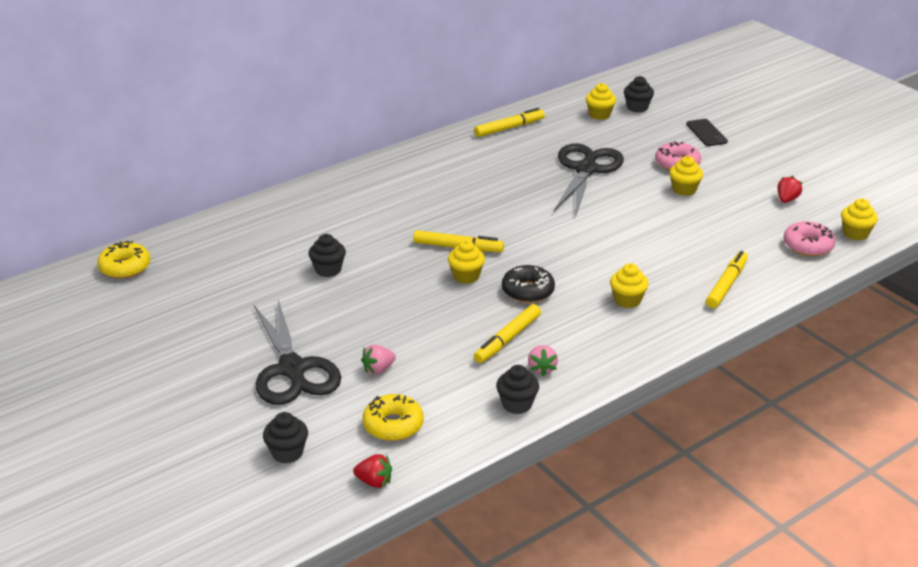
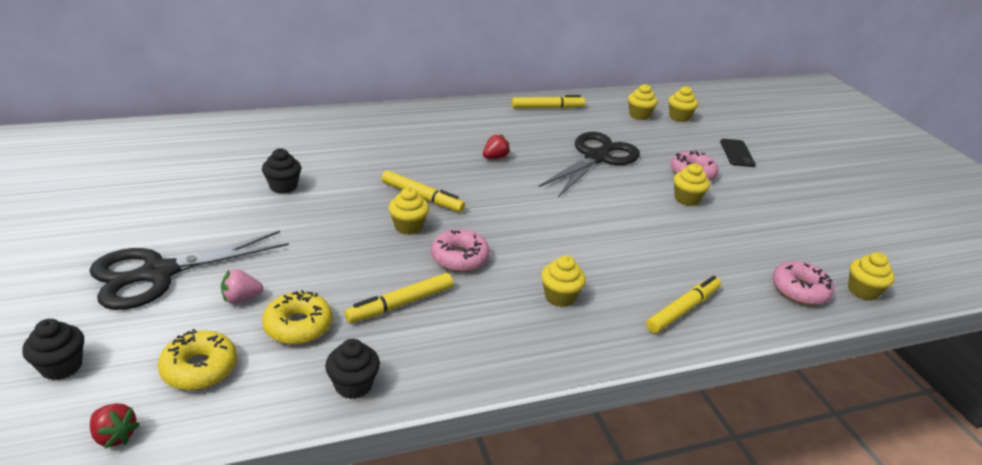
camera: 15 degrees right, 0 degrees up
(125, 267) = (113, 139): yellow donut -> yellow donut (298, 326)
(292, 369) = (159, 273): black scissors -> black scissors turned 60 degrees clockwise
(528, 291) = (459, 258): black donut -> pink donut
(541, 368) = (413, 349): pink strawberry -> none
(637, 107) = (679, 117): black cupcake -> yellow cupcake
(787, 200) = (795, 235): red strawberry -> red strawberry (495, 157)

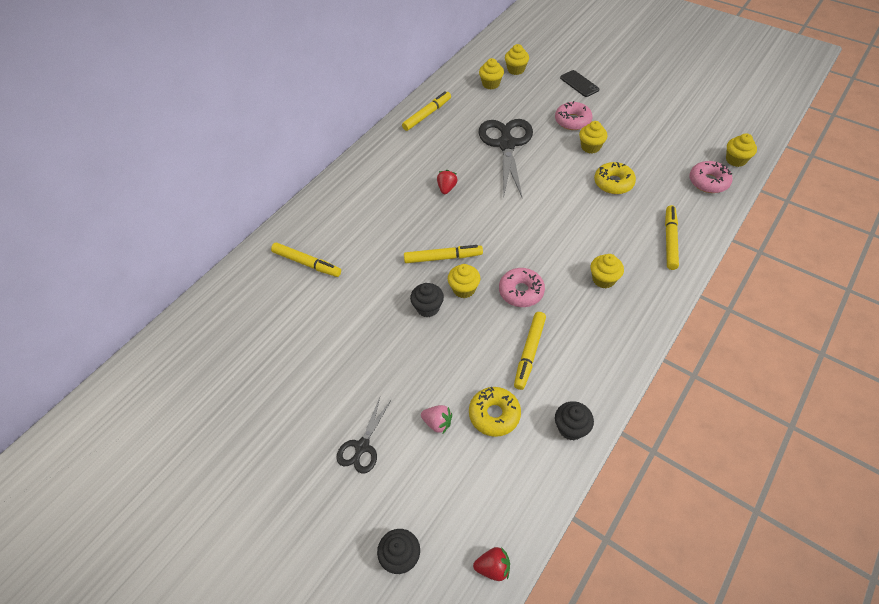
camera: 30 degrees left, 20 degrees up
(159, 273) = (362, 446): black scissors -> black scissors, size x0.53
(199, 368) = (479, 488): yellow donut -> yellow donut (613, 183)
(241, 298) = (437, 423): pink strawberry -> pink strawberry turned 105 degrees counterclockwise
(283, 186) = (344, 315): black cupcake -> black cupcake (428, 308)
(305, 142) = (307, 263): none -> yellow marker

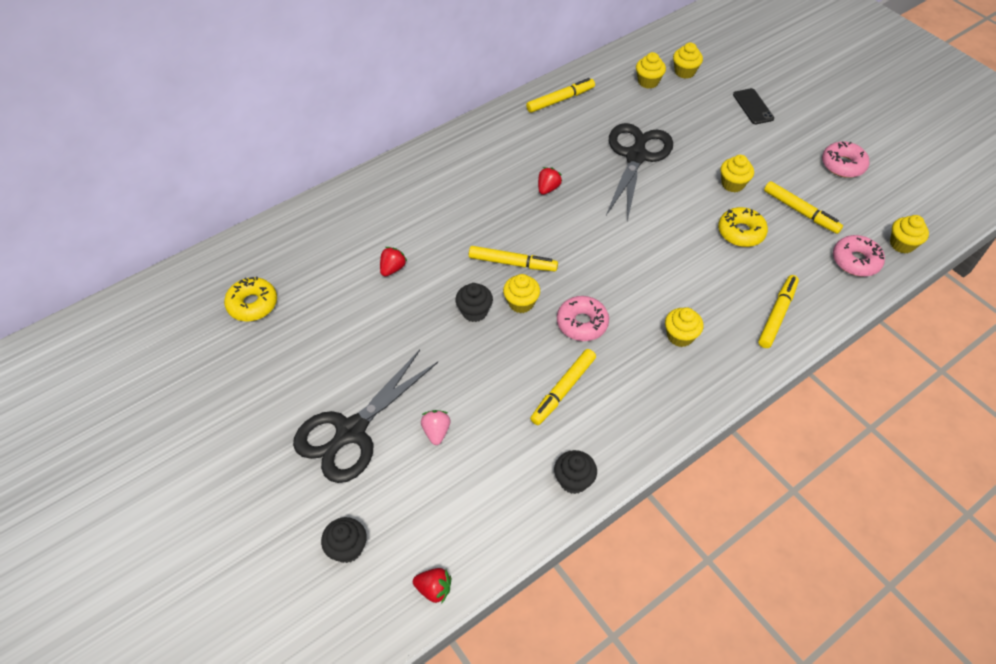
camera: 15 degrees right, 0 degrees up
(307, 263) = (367, 229): yellow marker -> yellow marker (800, 212)
(342, 291) = (392, 268): none -> red strawberry
(362, 446) = (351, 431): black scissors -> black scissors, size x1.89
(437, 423) = (436, 432): pink strawberry -> pink strawberry turned 135 degrees counterclockwise
(494, 414) = (498, 442): yellow donut -> yellow donut (252, 304)
(572, 121) = (725, 148): pink donut -> pink donut (843, 165)

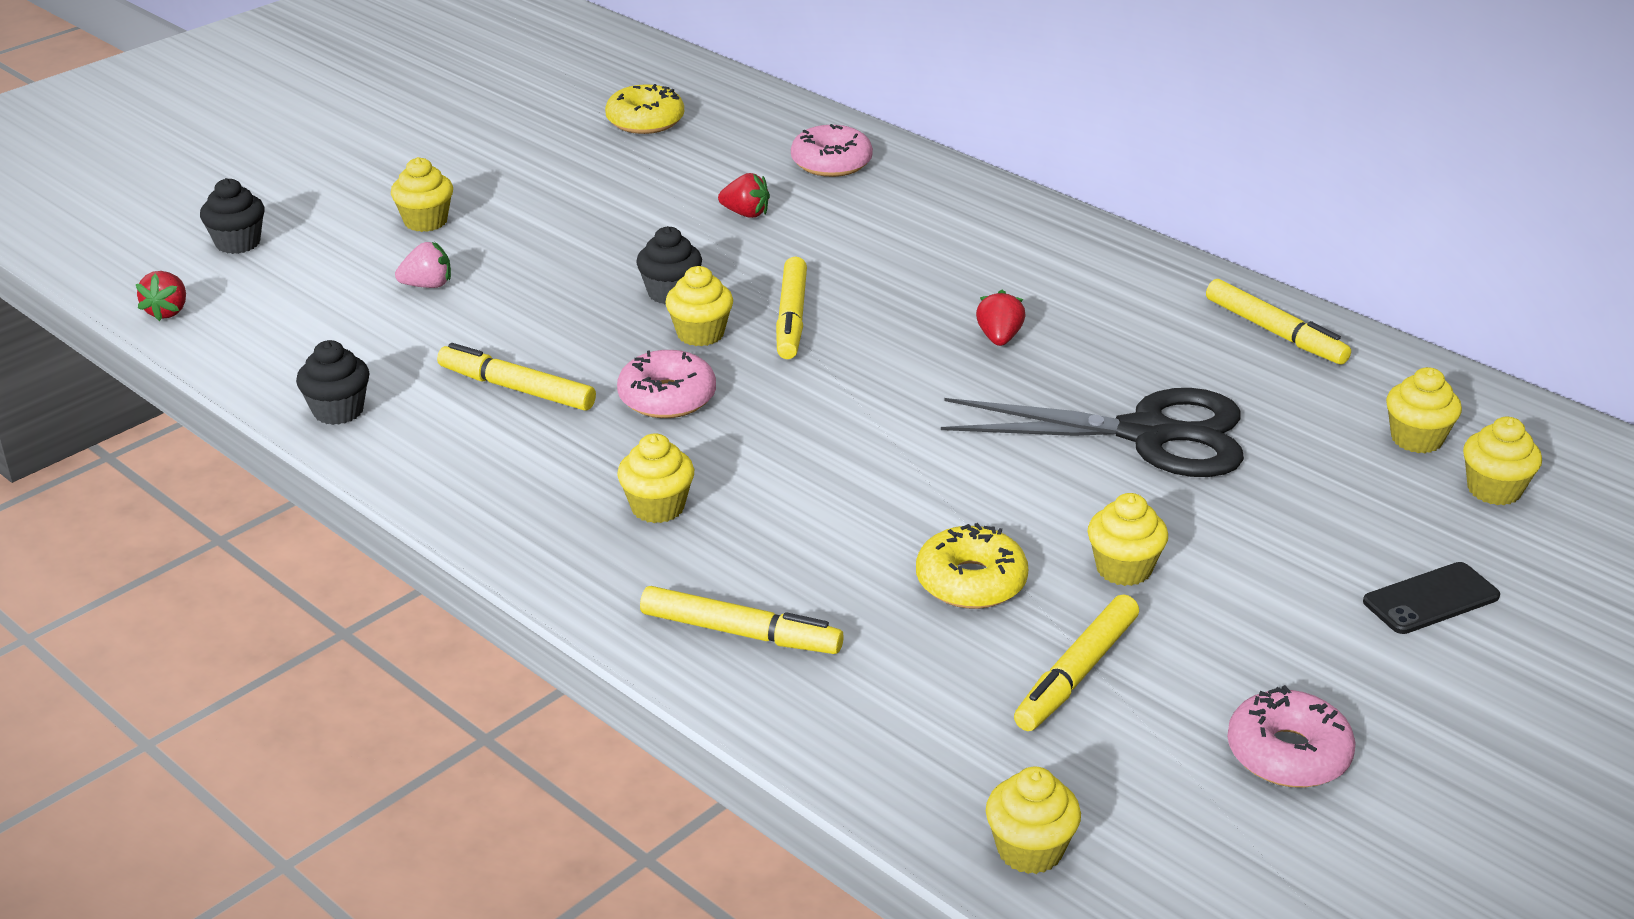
camera: 80 degrees right, 20 degrees down
(351, 431) = (425, 221): black scissors -> yellow cupcake
(548, 188) = (999, 338): red strawberry -> red strawberry turned 105 degrees counterclockwise
(855, 261) = (941, 761): pink donut -> pink donut (831, 163)

